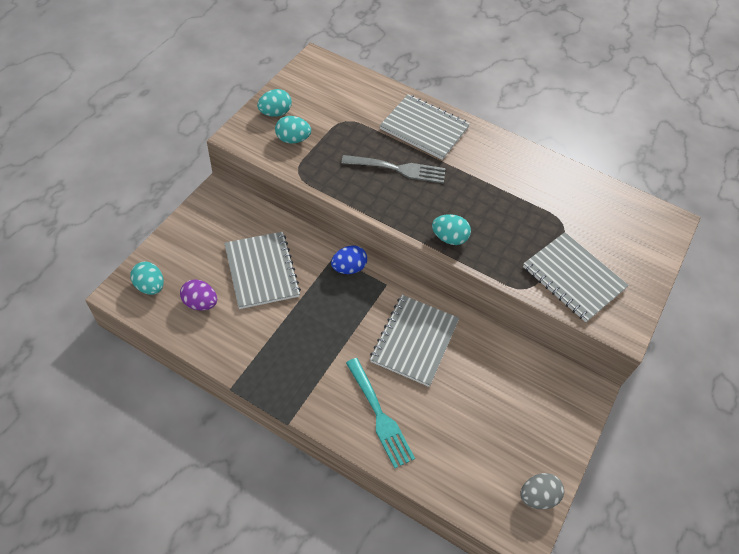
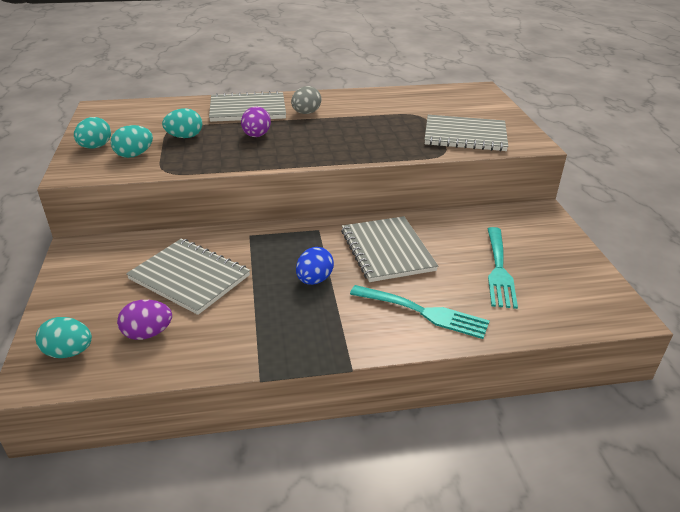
camera: 35 degrees left, 20 degrees down
(349, 268) = (272, 235): blue egg -> blue egg (314, 280)
(398, 169) = (256, 136): grey fork -> purple egg
(449, 238) = (350, 153): turquoise egg -> turquoise egg (185, 137)
(477, 421) = (499, 270): none -> turquoise fork
(537, 496) = (600, 287): grey egg -> grey egg (306, 113)

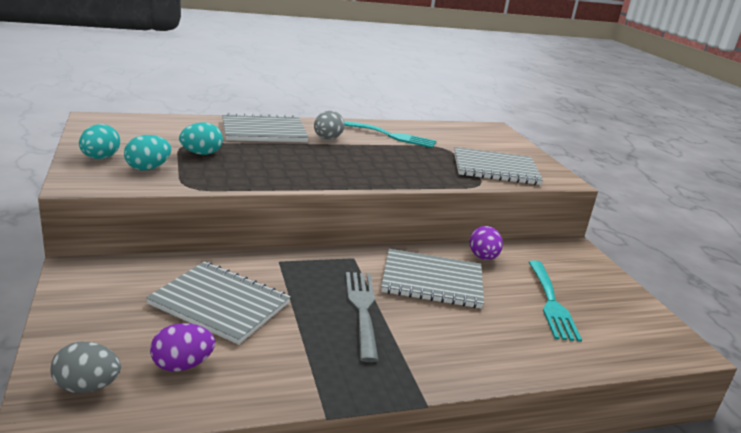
camera: 10 degrees left, 10 degrees down
(69, 352) = (87, 386): turquoise egg -> grey egg
(256, 136) = (280, 157): purple egg -> purple egg (483, 257)
(314, 280) = (362, 309): blue egg -> grey fork
(387, 250) = (432, 281): grey notebook -> grey notebook turned 60 degrees counterclockwise
(424, 312) = (488, 344): turquoise fork -> turquoise fork (390, 135)

